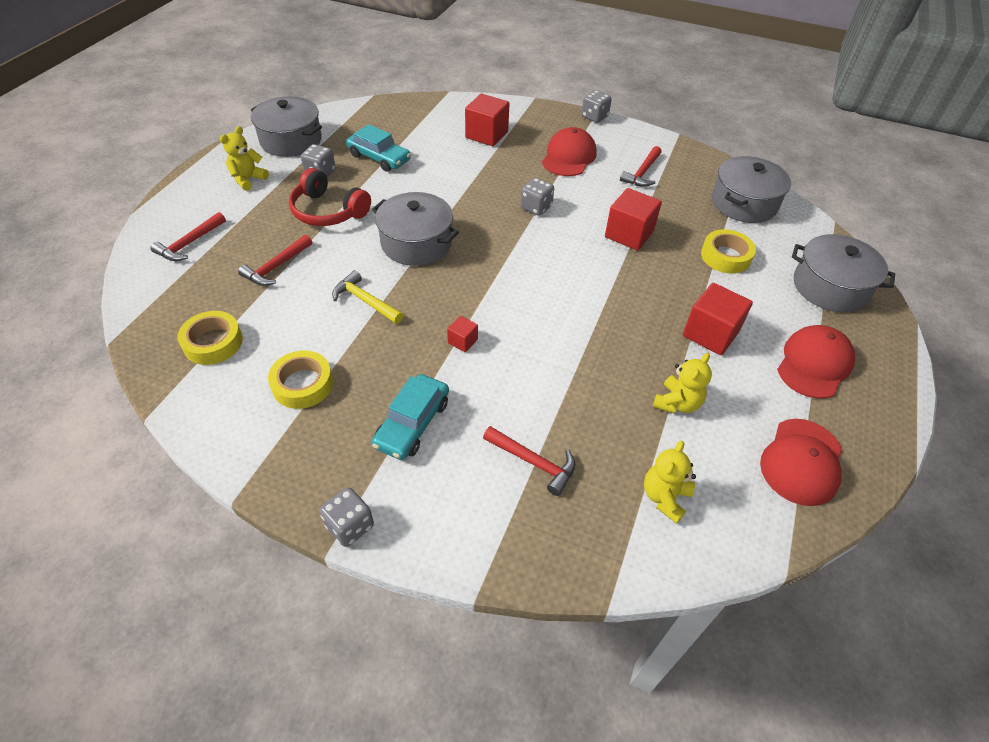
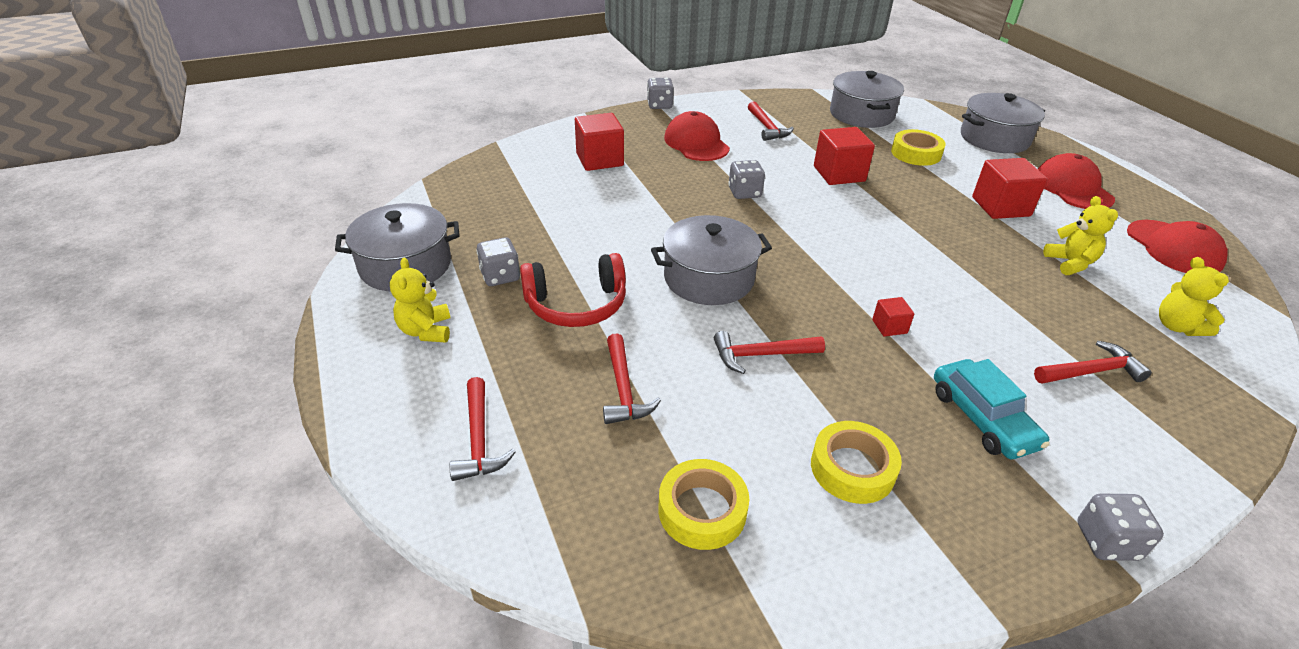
camera: 45 degrees left, 10 degrees down
(365, 301) = (761, 355): yellow hammer -> red hammer
(379, 158) = (536, 229): turquoise car -> none

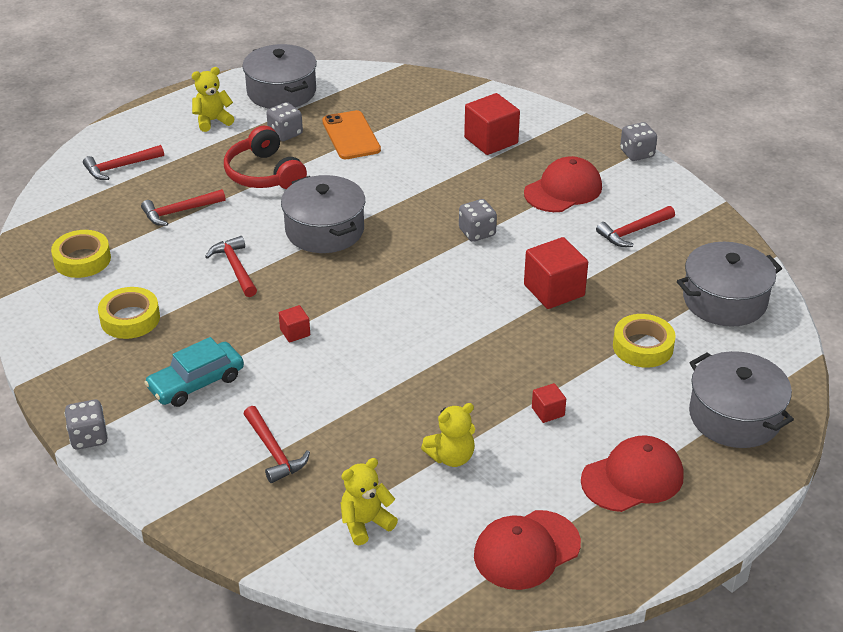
camera: 75 degrees right, 0 degrees up
(537, 233) = (351, 136): none -> orange phone
(1000, 207) = (548, 412): red cube -> red cube, size x0.50

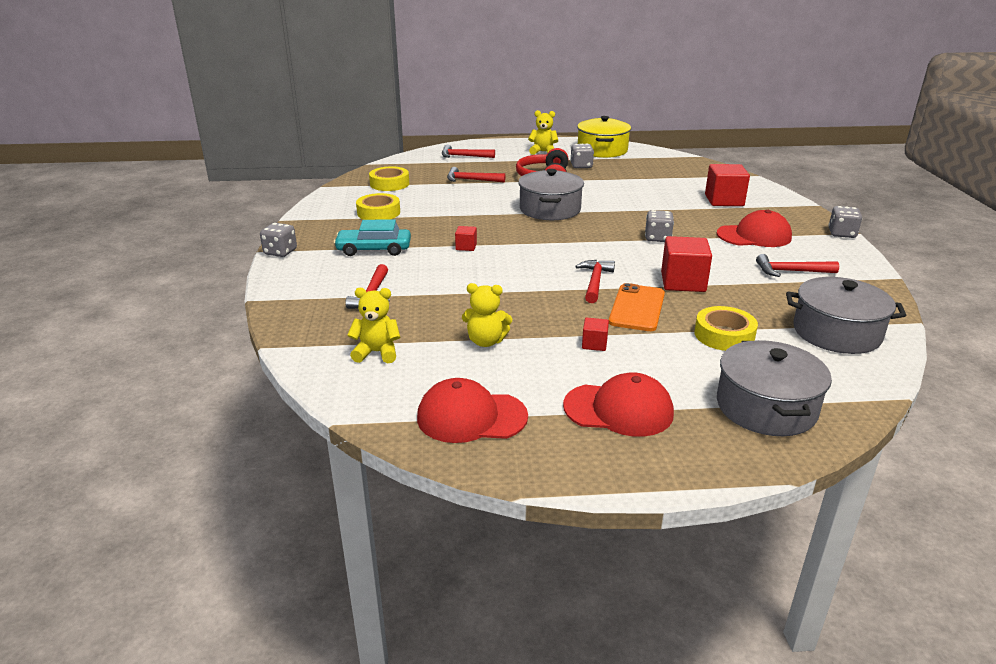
camera: 35 degrees right, 10 degrees down
(235, 267) = (470, 210): red hammer -> red hammer (595, 282)
(281, 92) = (602, 150): grey pot -> yellow pot
(351, 136) = (623, 176): orange phone -> orange phone (637, 308)

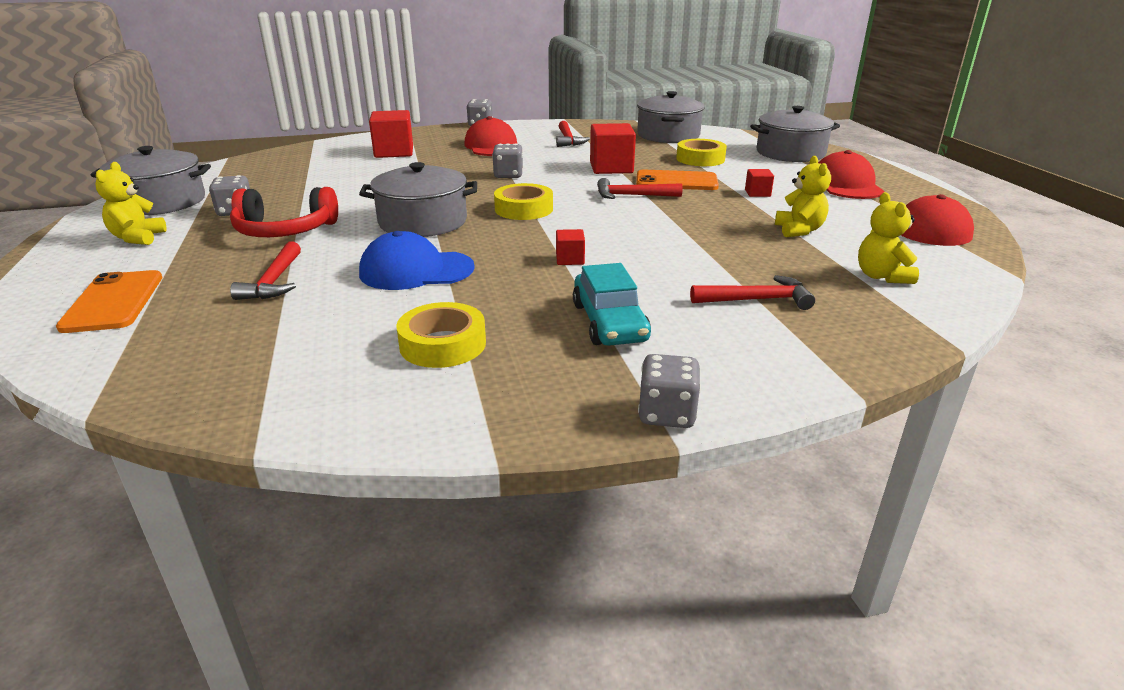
camera: 100 degrees left, 0 degrees up
(389, 184) = (268, 359): yellow tape -> yellow tape (524, 209)
(463, 156) = (113, 302): red hammer -> orange phone
(469, 208) = (416, 270): none -> blue cap
(602, 150) = (161, 202): yellow pot -> grey pot

